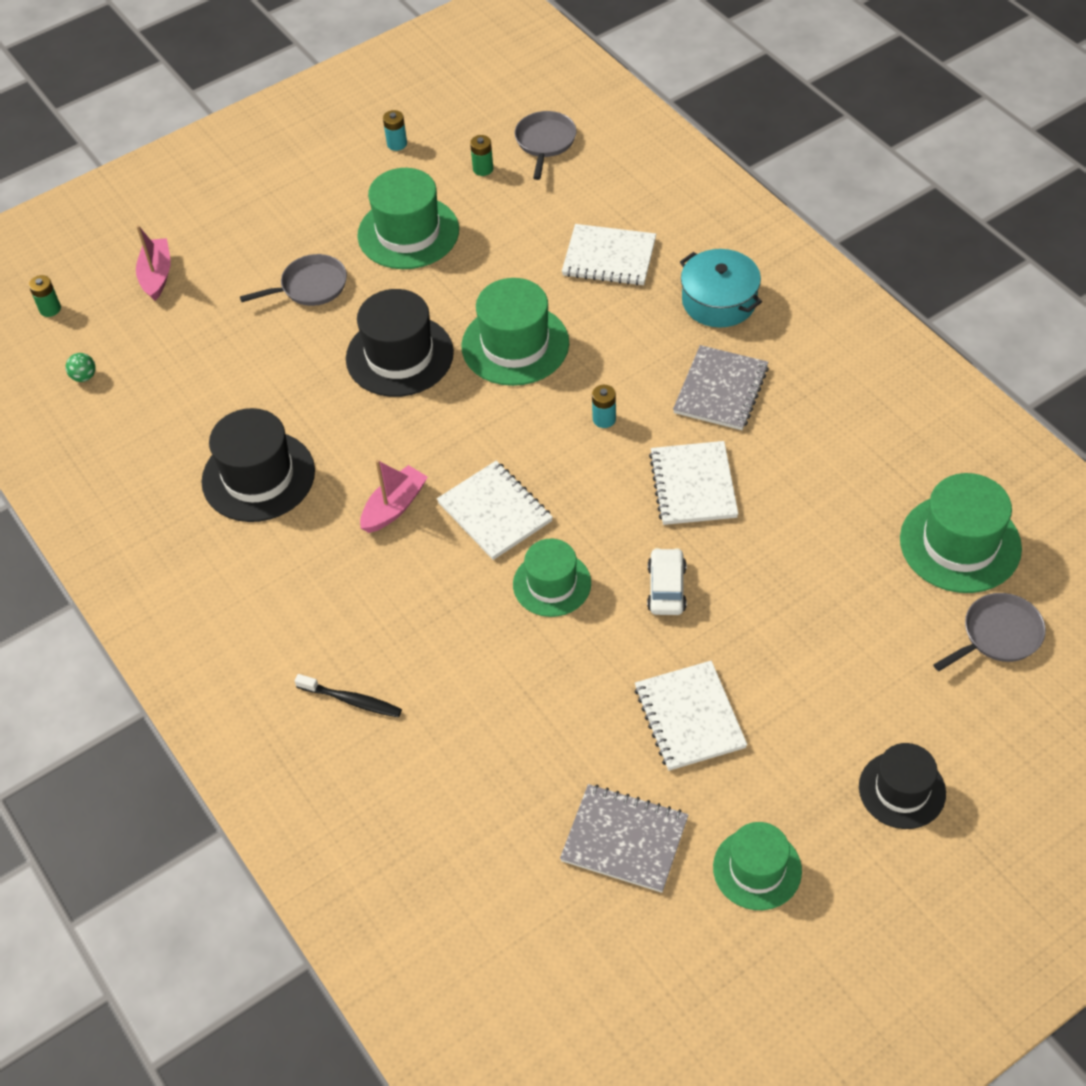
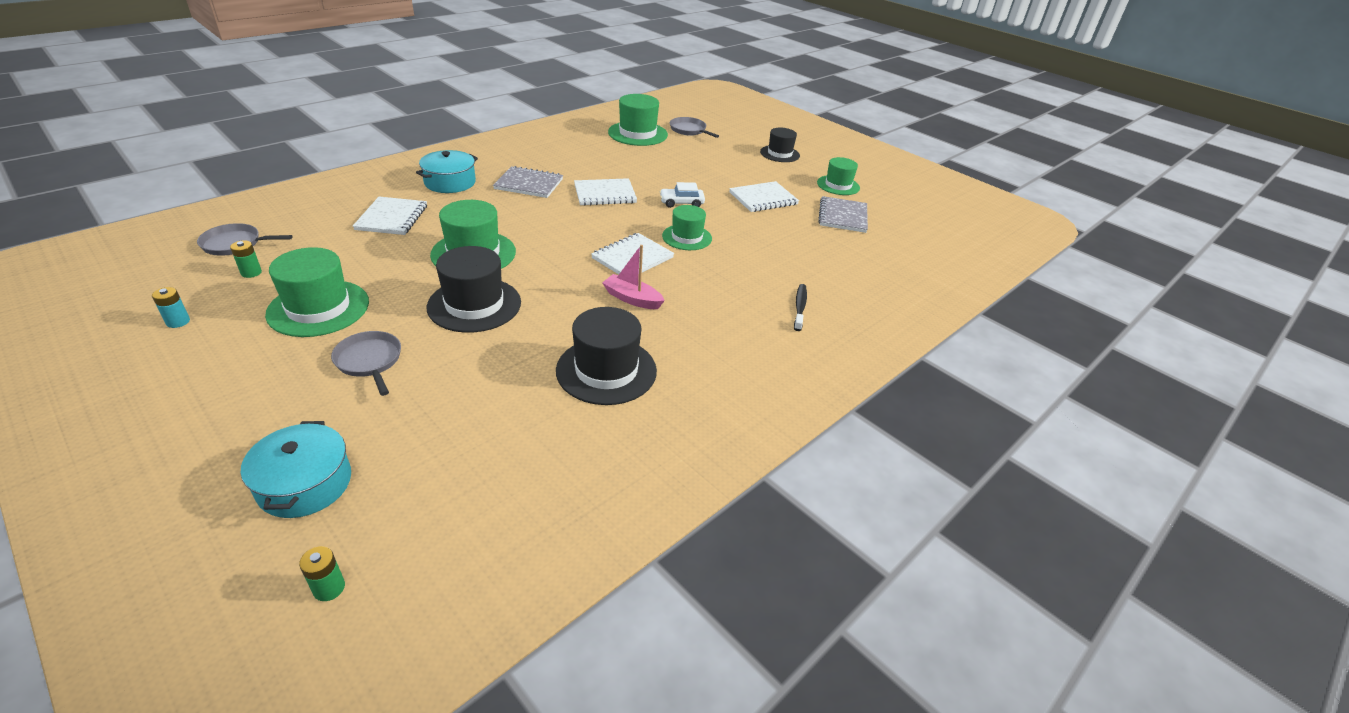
camera: 105 degrees left, 15 degrees down
(84, 376) = (463, 524): green ball -> none
(156, 275) = (305, 484): pink boat -> turquoise pot
(604, 419) = (550, 220): turquoise battery -> none

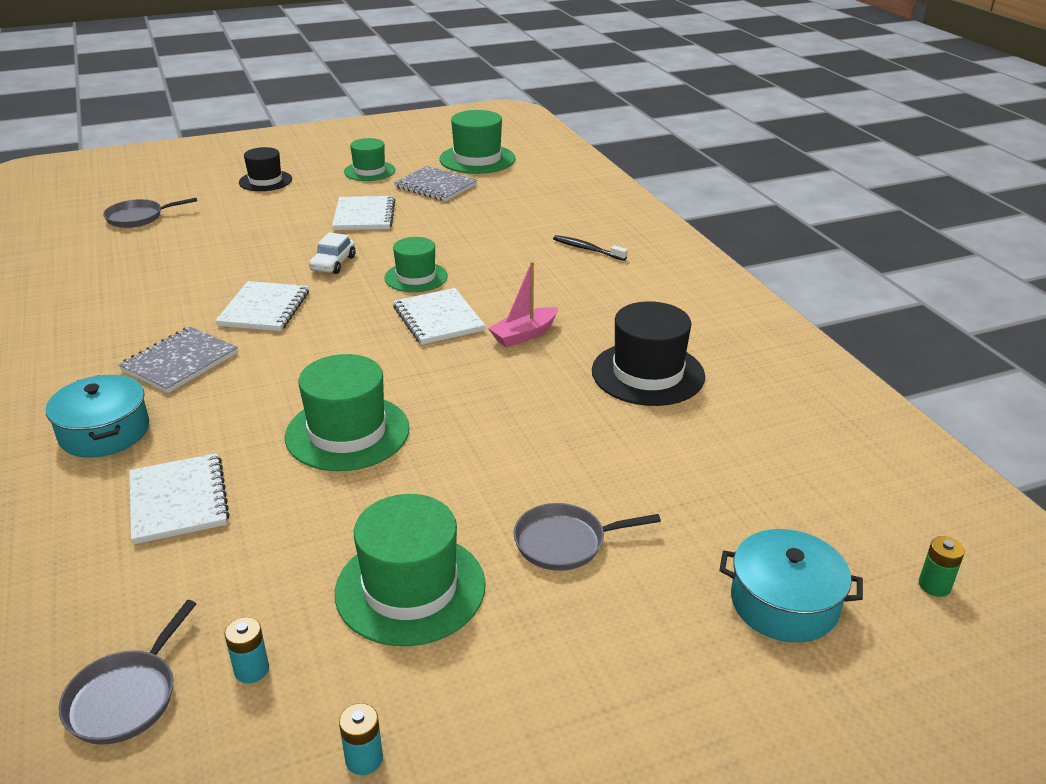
camera: 65 degrees left, 5 degrees down
(251, 272) = (251, 670): green battery -> turquoise battery
(392, 218) = (178, 501): white notebook -> white notebook turned 45 degrees clockwise
(474, 305) = (477, 445): black hat -> none
(637, 133) = (106, 253): green hat -> green hat (477, 159)

